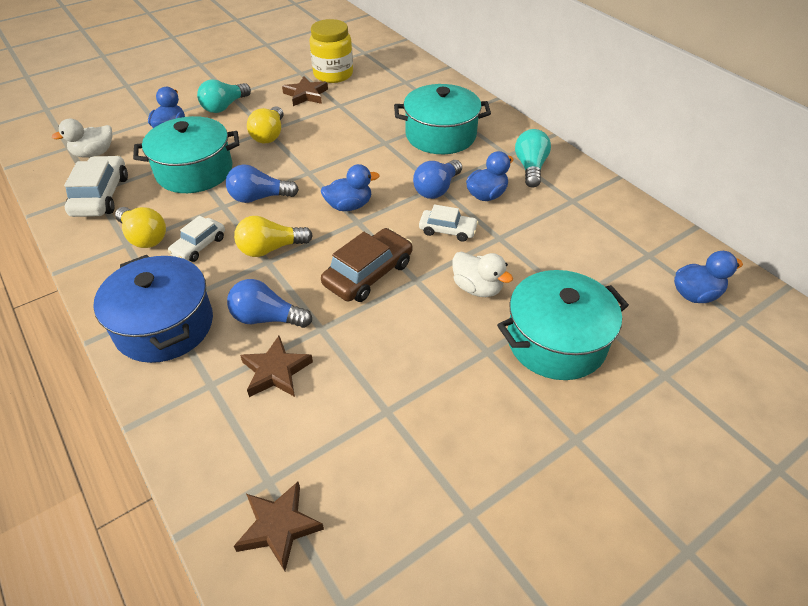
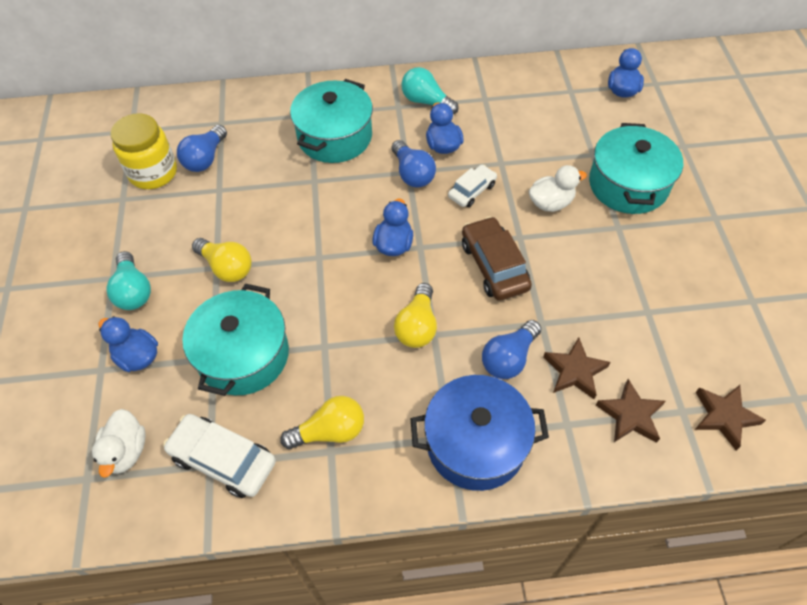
camera: 60 degrees left, 10 degrees up
(199, 246) = (376, 384): white car -> none
(259, 197) = (332, 311): blue light bulb -> blue light bulb (205, 159)
(306, 95) = (174, 210): brown star -> brown star (630, 415)

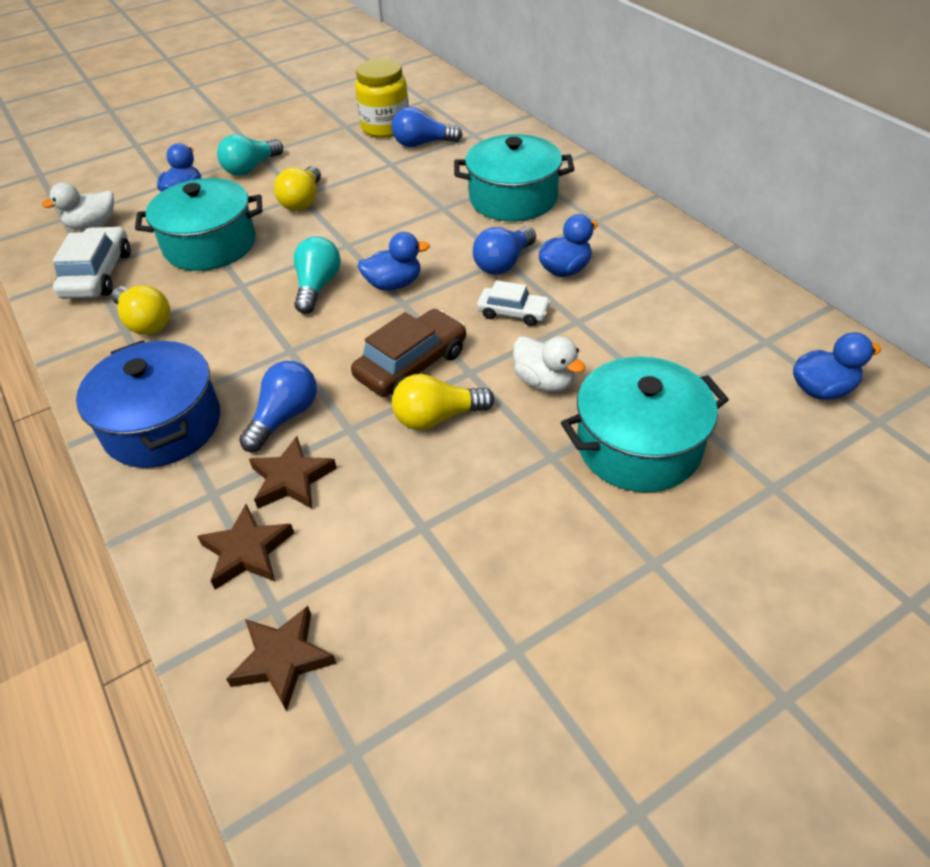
camera: 65 degrees right, 10 degrees down
(417, 326) = (295, 335): yellow light bulb -> yellow light bulb (437, 417)
(426, 102) = (623, 236): turquoise light bulb -> turquoise light bulb (317, 287)
(509, 358) = (285, 417): blue light bulb -> blue light bulb turned 105 degrees clockwise

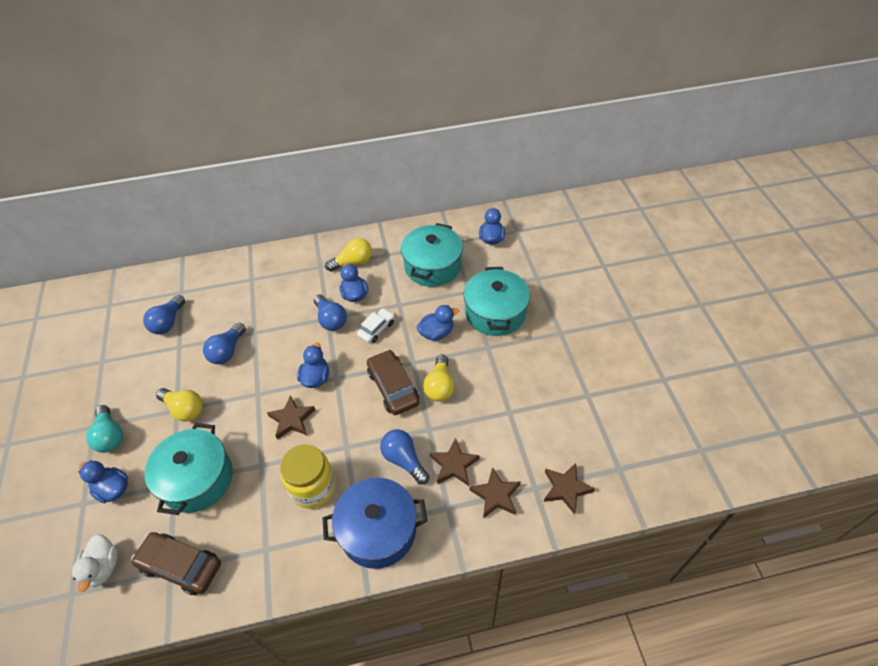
camera: 70 degrees left, 5 degrees up
(98, 274) = (181, 566): white car -> brown car
(145, 322) = (265, 533): yellow light bulb -> yellow light bulb (353, 262)
(317, 287) = (292, 419): turquoise light bulb -> brown star
(385, 127) = (126, 338): yellow jar -> yellow jar (313, 487)
(402, 199) = (227, 351): none -> blue light bulb
(513, 198) = (270, 295): turquoise pot -> turquoise pot (432, 266)
(545, 381) = (436, 333): white duck -> blue duck

